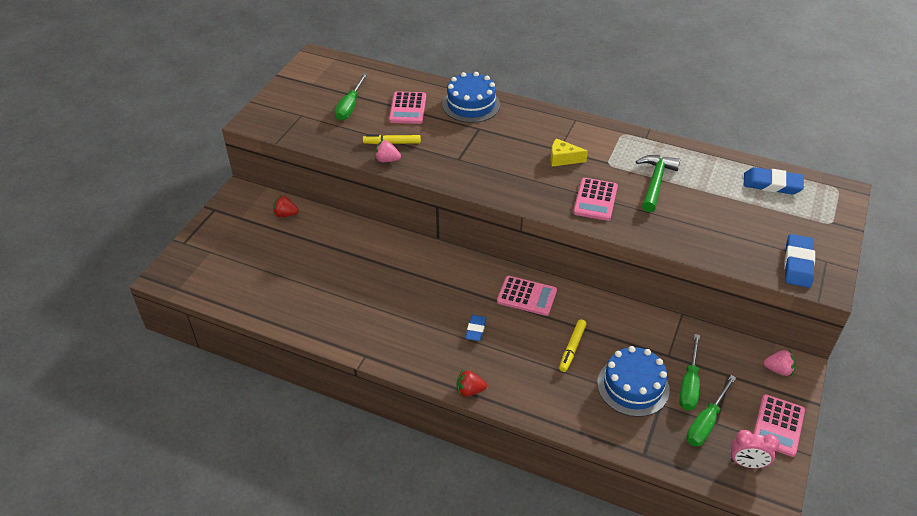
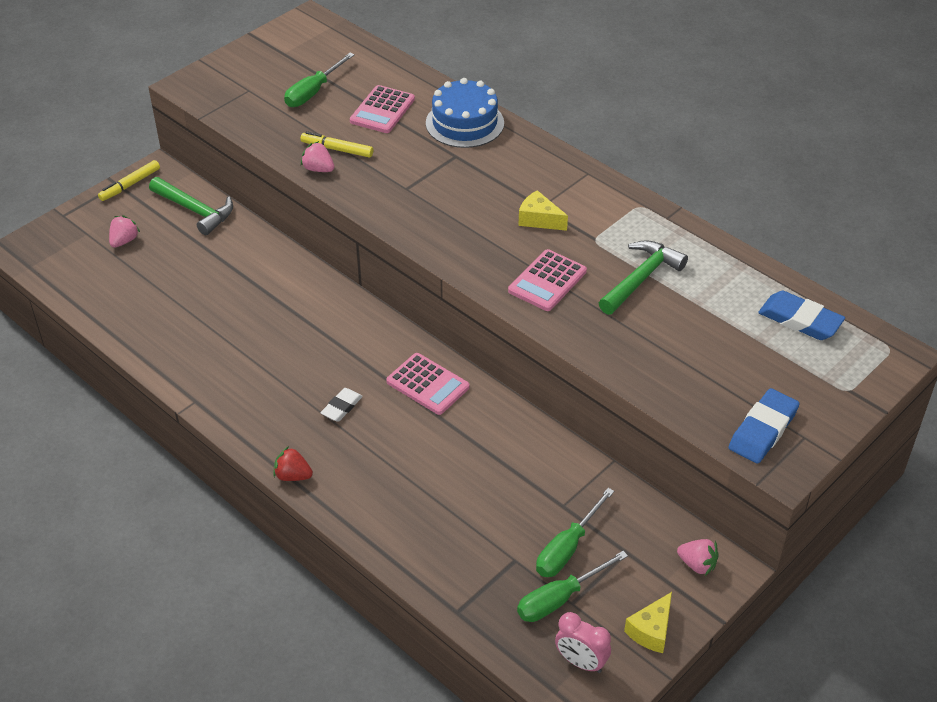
camera: 20 degrees right, 0 degrees up
(243, 250) = (124, 241): none -> pink strawberry
(285, 214) = (195, 210): red strawberry -> green hammer
(475, 329) = (341, 407): blue eraser -> white eraser
(572, 348) = (446, 462): yellow marker -> yellow marker (130, 185)
(633, 386) = (494, 529): blue cake -> none
(778, 425) = (651, 631): pink calculator -> yellow cheese

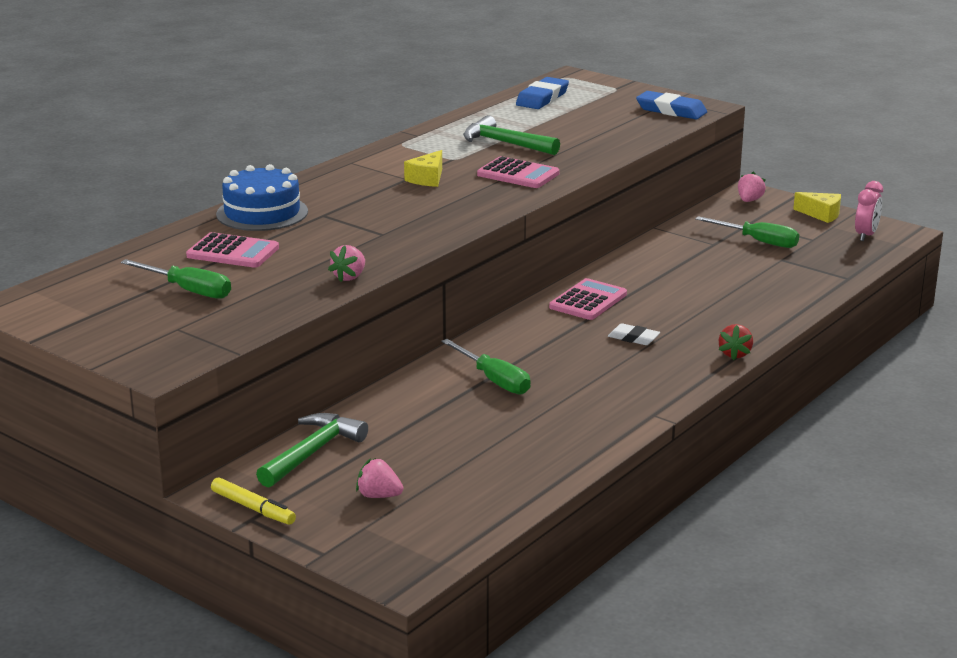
camera: 95 degrees left, 20 degrees down
(337, 149) = (311, 270): yellow marker -> none
(559, 599) = (811, 243): green screwdriver -> green screwdriver (494, 380)

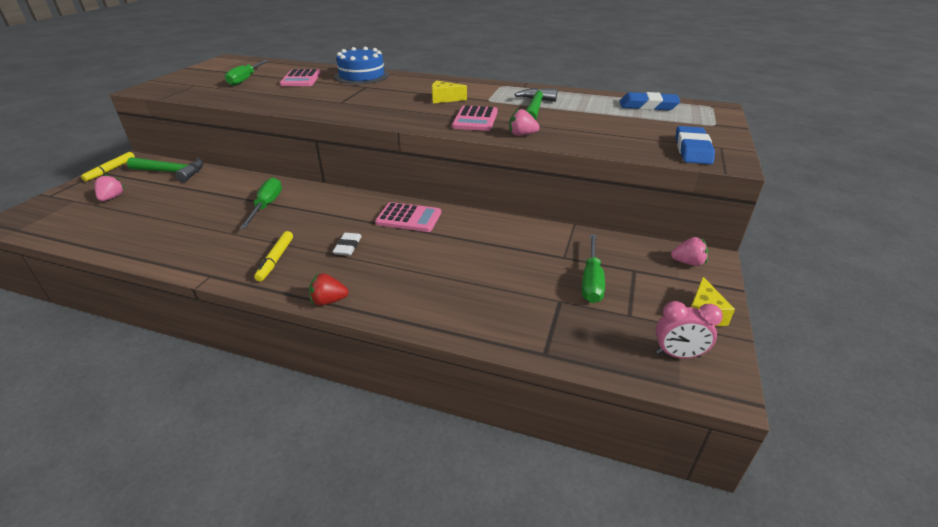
camera: 70 degrees right, 10 degrees up
(349, 277) = (267, 104): pink strawberry -> pink strawberry (522, 135)
(494, 380) = (266, 206): green screwdriver -> green screwdriver turned 150 degrees clockwise
(640, 377) = (276, 260): none -> yellow marker

